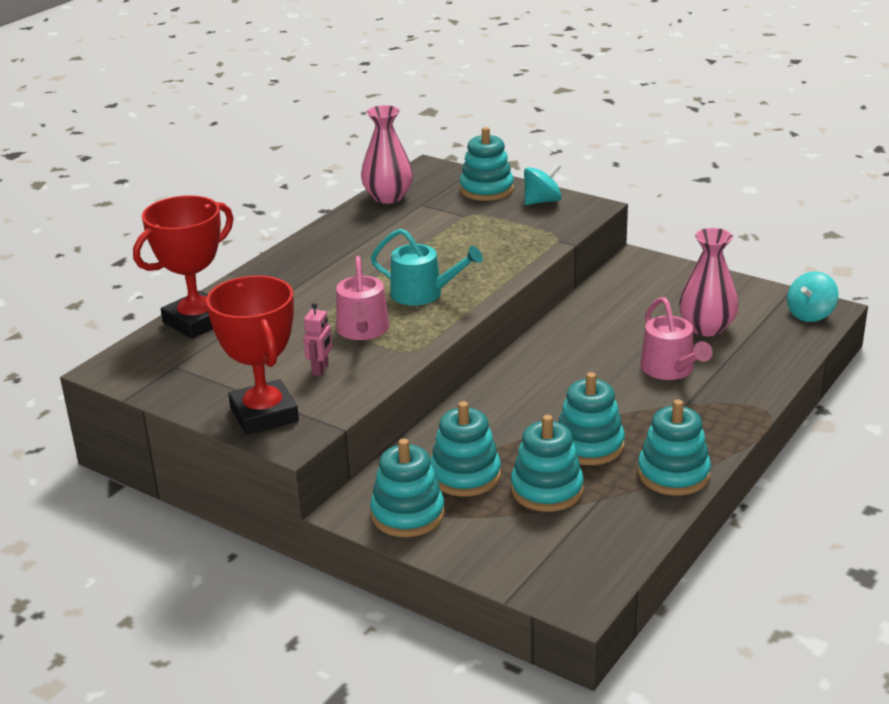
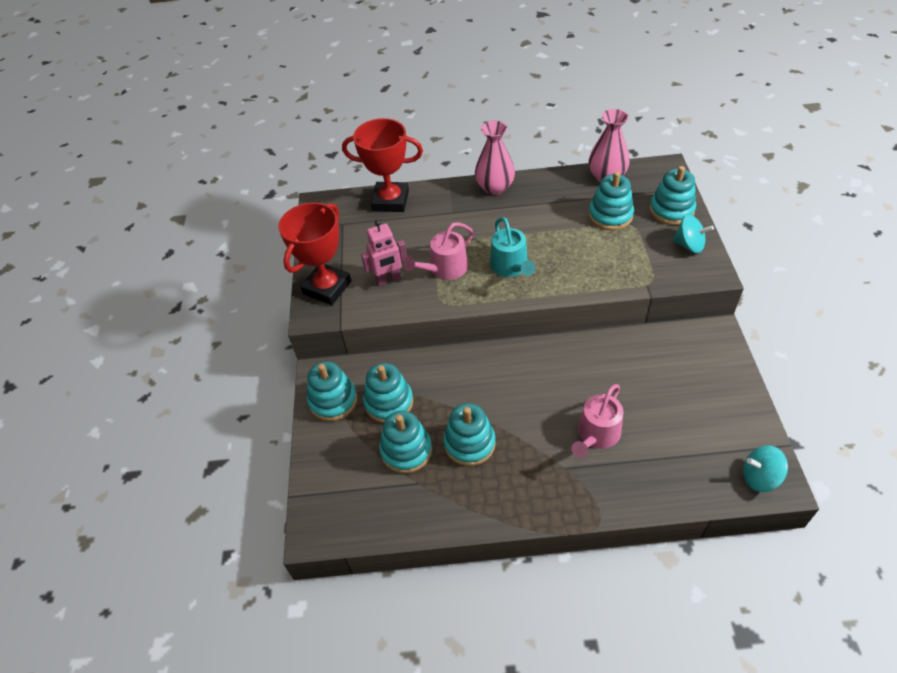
camera: 55 degrees right, 20 degrees up
(320, 370) = (388, 280): pink robot -> pink robot, size x1.51
(673, 474) = (476, 507): turquoise stacking toy -> turquoise stacking toy (610, 215)
(706, 328) = (671, 424): pink vase -> pink vase (495, 187)

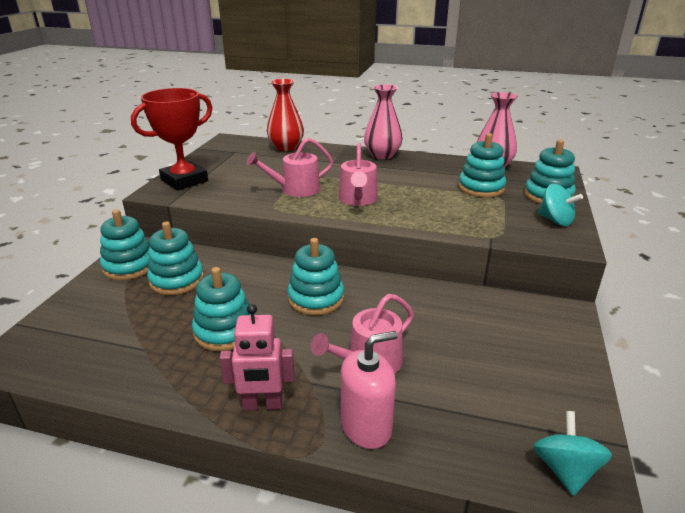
camera: 15 degrees right, 20 degrees down
(388, 280) = (240, 186): pink robot -> pink robot (262, 405)
(390, 201) = (286, 147): red trophy -> red vase
(406, 450) = (158, 319): turquoise stacking toy -> turquoise stacking toy (316, 298)
(510, 267) = (358, 199): turquoise watering can -> pink watering can
(623, 491) = (366, 426): none -> pink soap dispenser
(759, 477) = (565, 470): turquoise spinning top -> turquoise spinning top turned 75 degrees clockwise

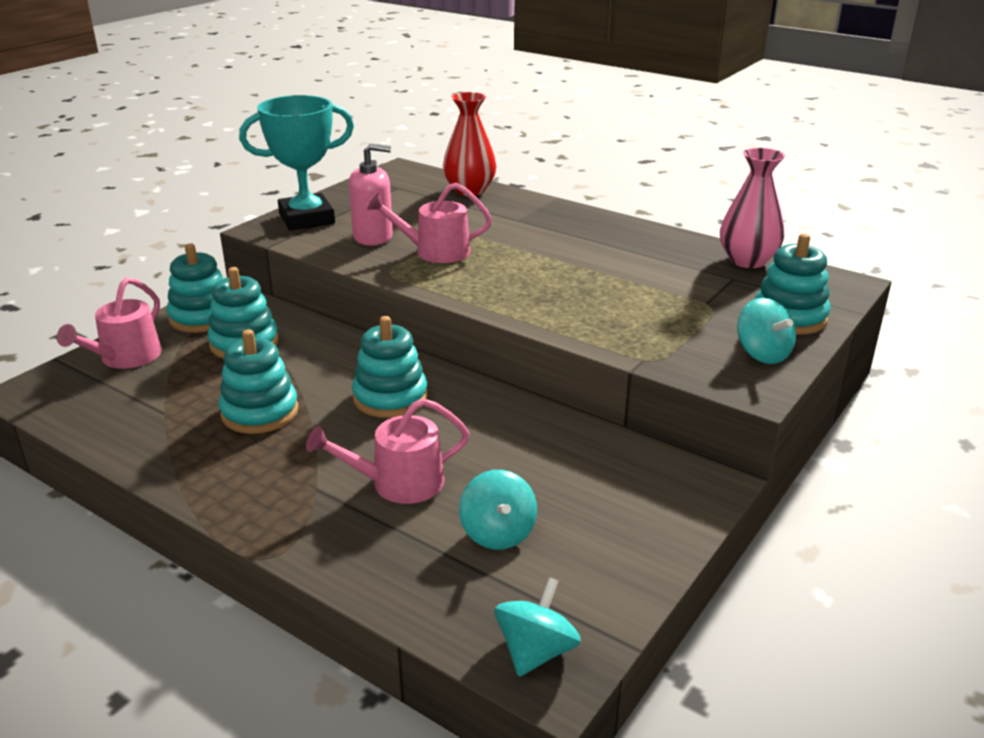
camera: 20 degrees right, 0 degrees up
(184, 180) = (306, 218): red trophy -> turquoise trophy
(262, 405) = (248, 498): pink robot -> none
(358, 199) = (506, 278): pink watering can -> pink watering can (126, 358)
(366, 426) = (343, 548): pink soap dispenser -> pink soap dispenser (373, 237)
(382, 155) = (595, 220): pink vase -> none
(466, 382) = (498, 533): none -> turquoise spinning top
(481, 188) = (696, 290): turquoise stacking toy -> none

